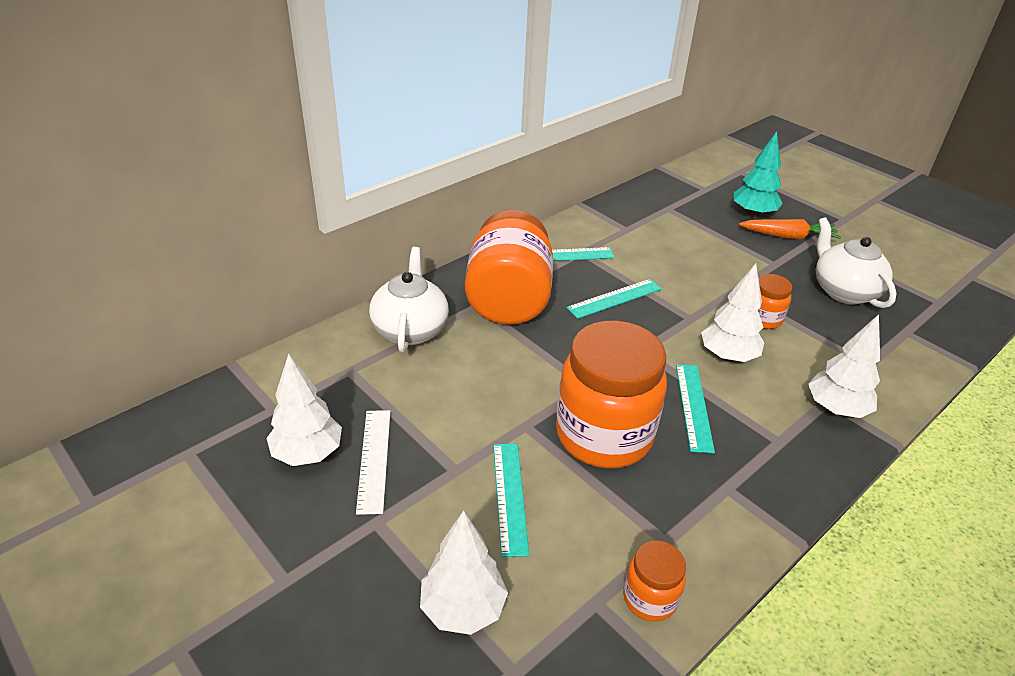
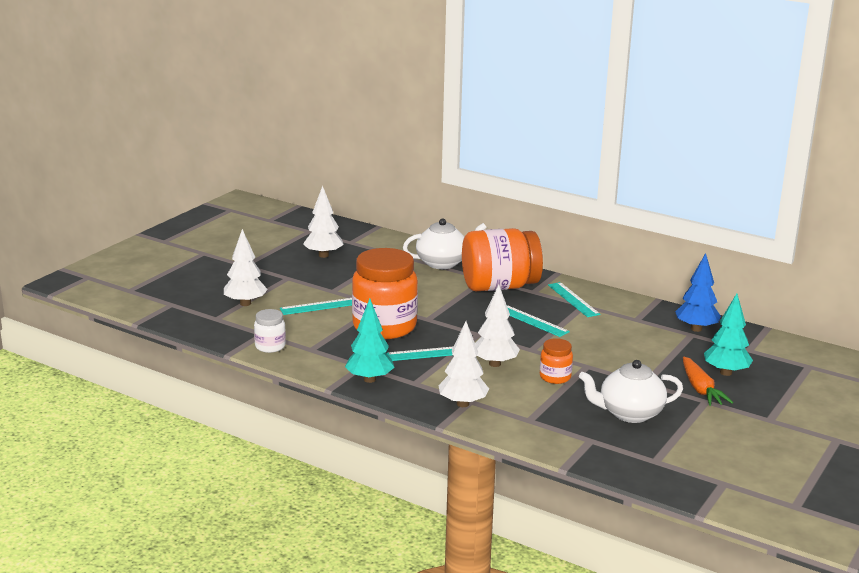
camera: 75 degrees right, 15 degrees down
(374, 459) = (328, 270): white ruler -> none
(649, 598) = (270, 346): orange jar -> white jar
(656, 202) = (696, 329): none -> blue tree
(771, 488) = (369, 379): none -> turquoise tree
(844, 291) = (629, 413): white teapot -> white teapot turned 150 degrees counterclockwise

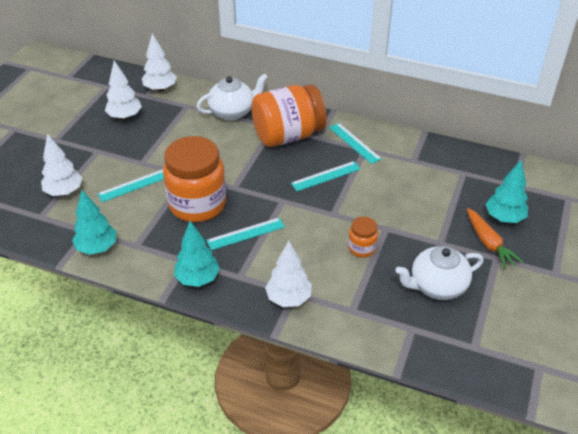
camera: 10 degrees left, 20 degrees up
(270, 346) = (97, 248): white jar -> turquoise tree
(494, 364) = (305, 239): white tree -> white tree (160, 89)
(532, 321) = (325, 176): turquoise ruler -> turquoise ruler turned 60 degrees counterclockwise
(696, 329) = (465, 165): blue tree -> none

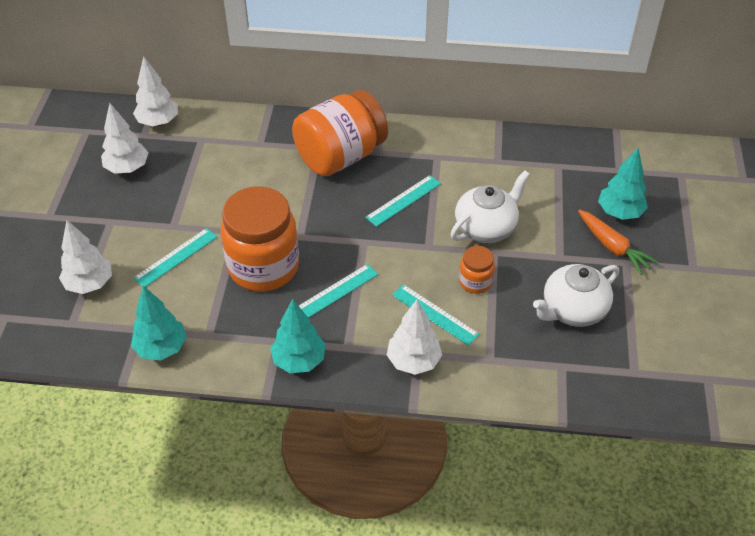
camera: 15 degrees left, 5 degrees up
(232, 112) = (261, 137): white teapot -> white teapot (486, 228)
(354, 143) = (422, 151): turquoise ruler -> turquoise ruler (435, 314)

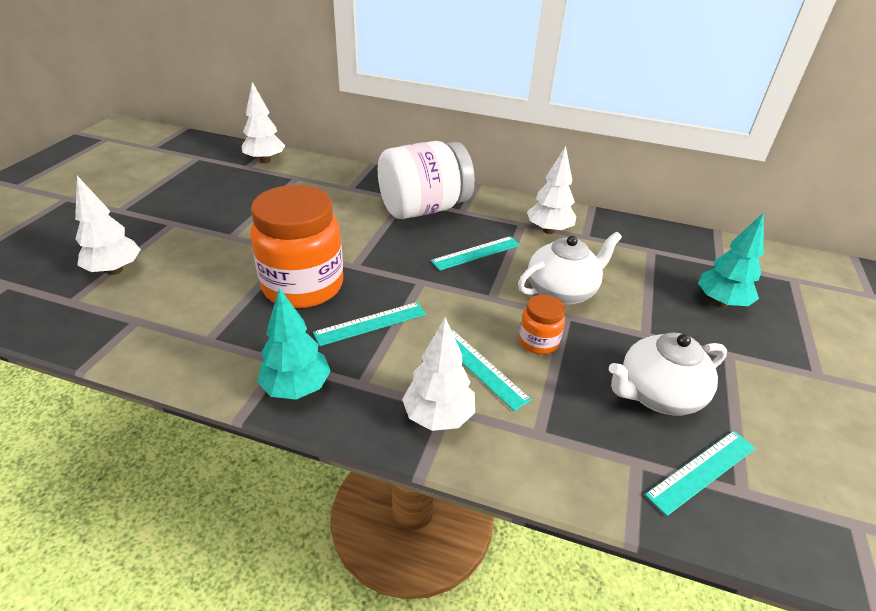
camera: 10 degrees right, 10 degrees down
(127, 168) = (216, 187): white tree -> white tree (548, 230)
(161, 348) = (147, 344): turquoise tree -> none
(176, 257) = (217, 262): turquoise ruler -> turquoise ruler (702, 471)
(340, 156) = (423, 209): orange jar -> white jar
(613, 247) = (712, 335): orange carrot -> none

